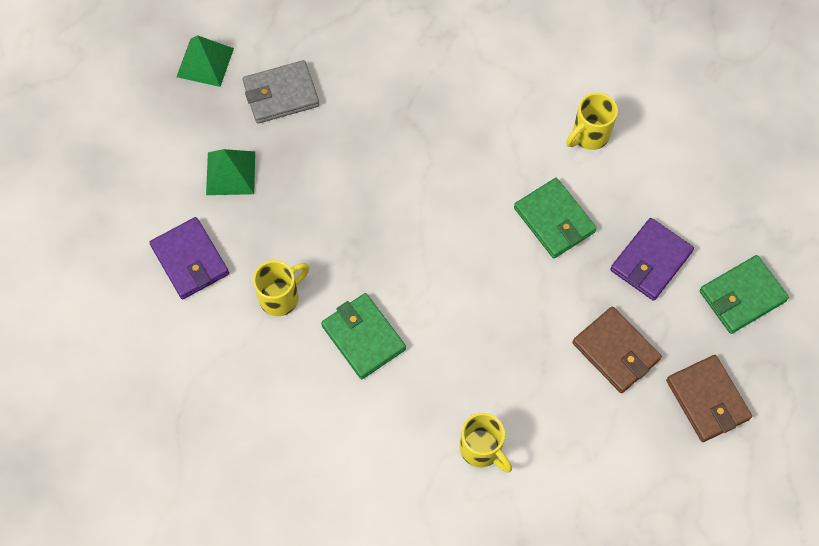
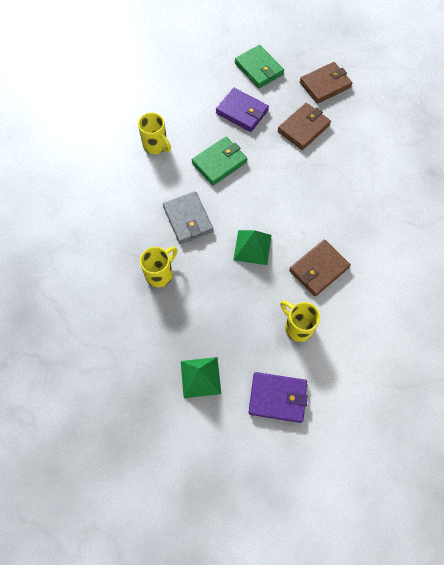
camera: 95 degrees left, 0 degrees up
(190, 260) = (277, 397): purple wallet -> purple wallet turned 45 degrees clockwise
(205, 62) = (99, 413): green pyramid -> green pyramid (252, 247)
(281, 94) = (129, 347): grey wallet -> grey wallet (188, 219)
(363, 337) = (319, 269): green wallet -> brown wallet
(482, 449) = (380, 195): yellow mug -> yellow mug (160, 274)

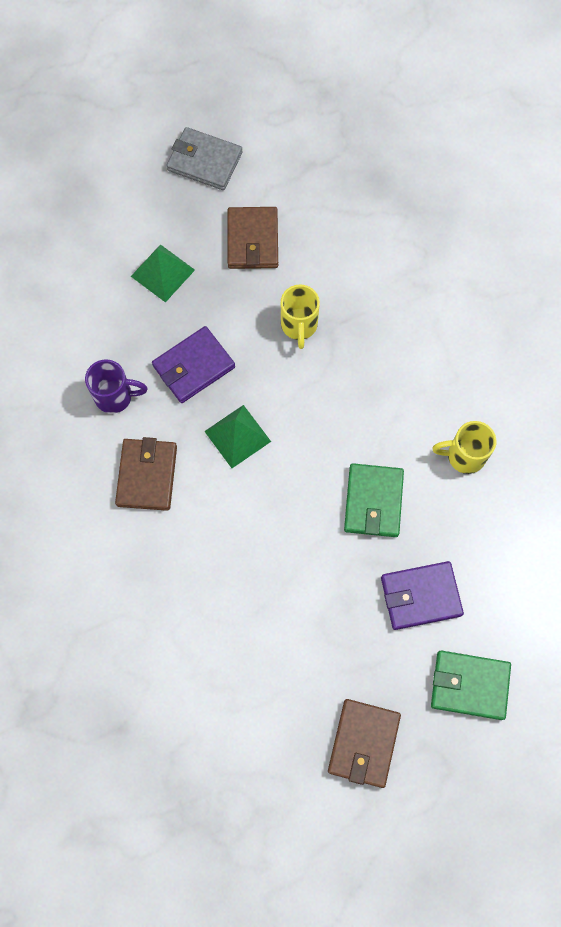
camera: 135 degrees right, 5 degrees up
(188, 219) = (334, 404): grey wallet -> grey wallet (205, 161)
(277, 397) = (76, 317): purple wallet -> purple wallet (194, 366)
(297, 327) = (115, 396): yellow mug -> purple mug
(303, 128) = (326, 644): brown wallet -> brown wallet (252, 240)

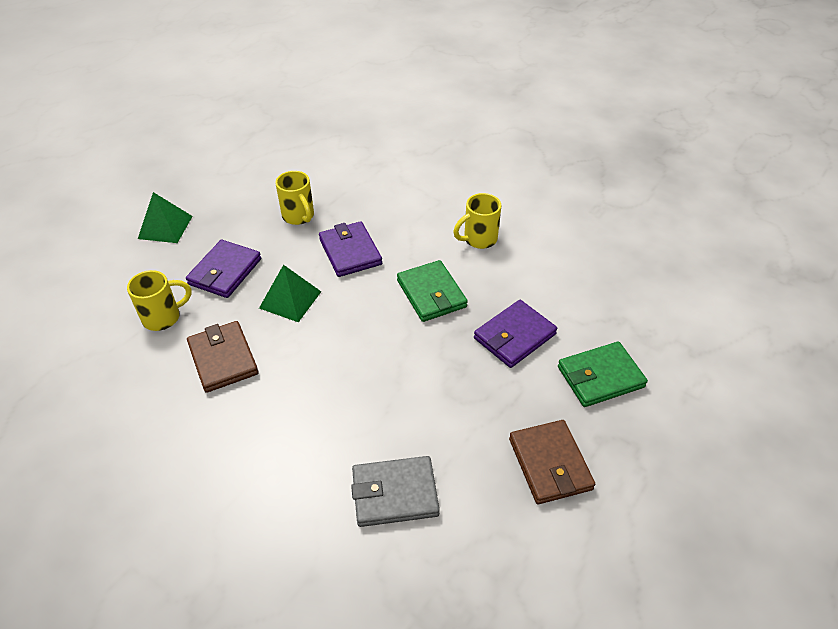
camera: 30 degrees left, 25 degrees down
(115, 396) = (163, 317): purple mug -> yellow mug
(205, 161) = (166, 157): grey wallet -> grey wallet (395, 493)
(252, 240) = (231, 184): brown wallet -> none
(325, 404) = (350, 252): none -> purple wallet

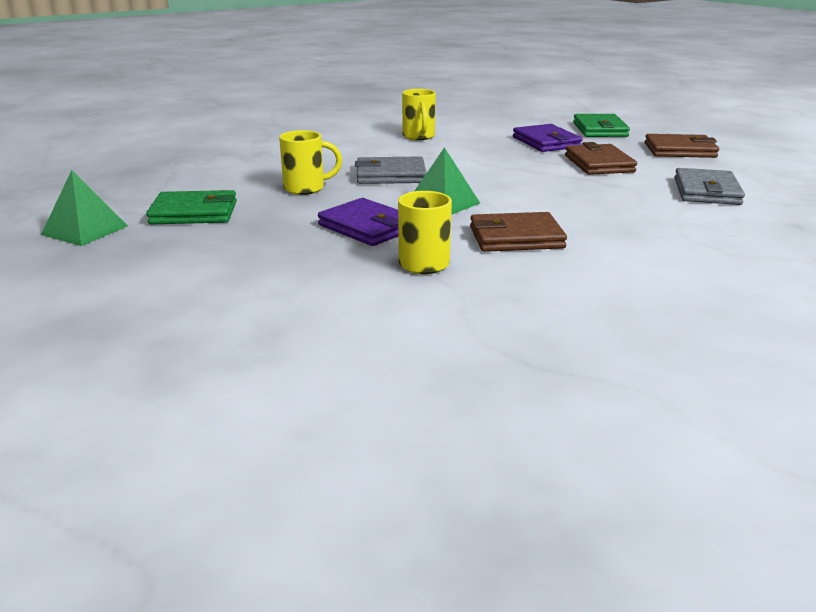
camera: 70 degrees left, 20 degrees down
(165, 227) = (237, 253): green pyramid -> green pyramid (85, 230)
(350, 252) = (390, 175): purple wallet -> grey wallet
(431, 294) = (477, 157): green wallet -> green wallet (194, 213)
(454, 391) = (599, 164): none -> brown wallet

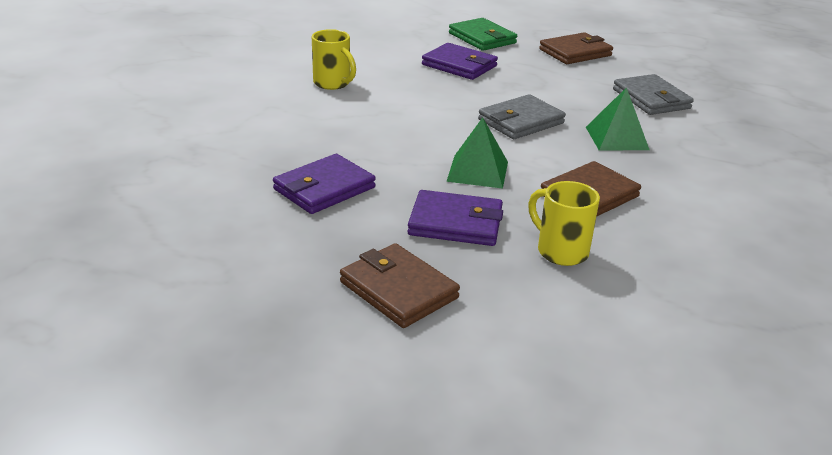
camera: 35 degrees left, 5 degrees up
(85, 230) = (166, 328): green pyramid -> green pyramid (616, 138)
(194, 213) = (256, 260): green wallet -> none
(306, 188) = (324, 188): yellow mug -> purple wallet
(390, 175) = (381, 146): grey wallet -> grey wallet (521, 121)
(599, 164) = (536, 85): brown wallet -> brown wallet (398, 290)

